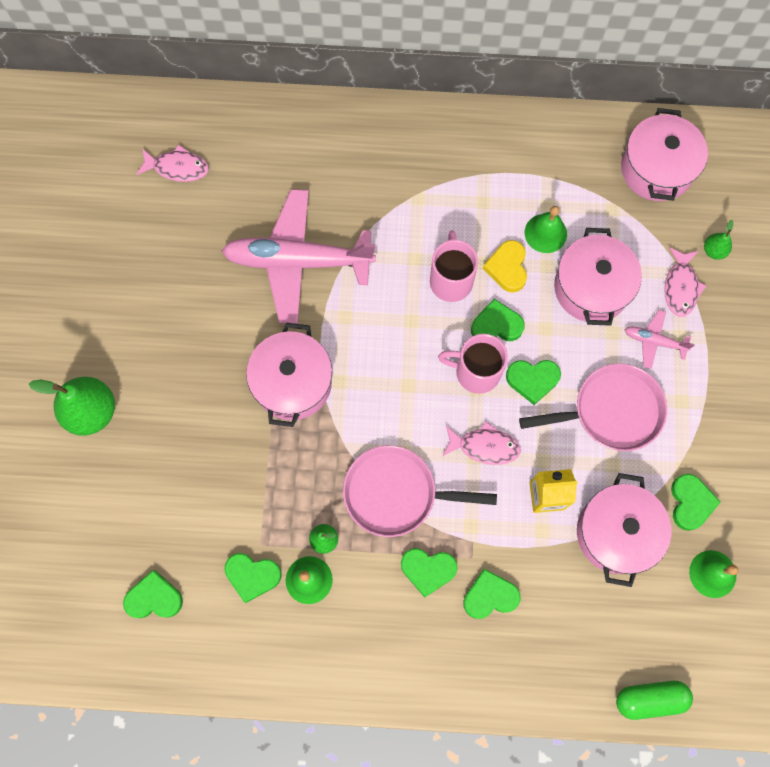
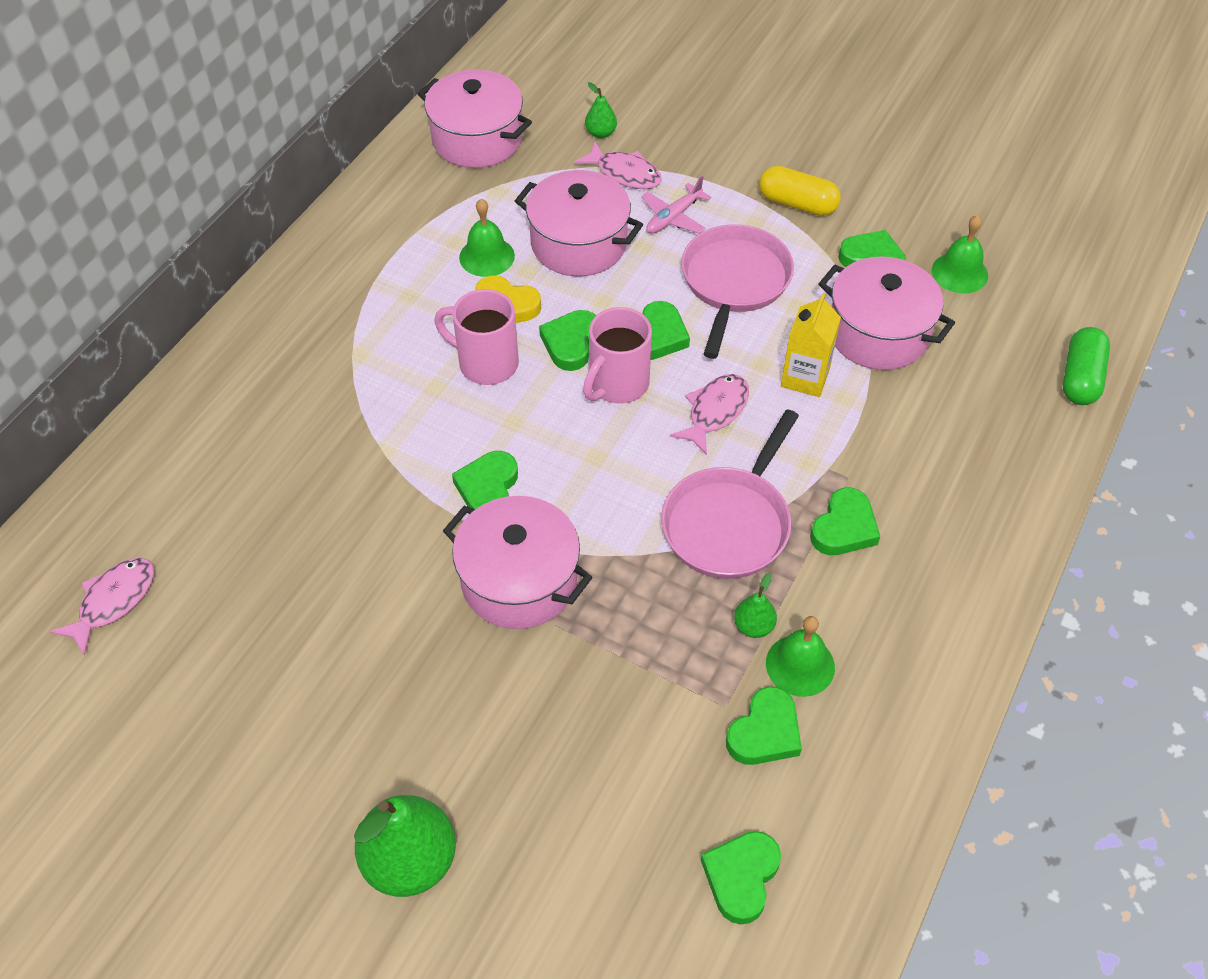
camera: 65 degrees left, 20 degrees down
(297, 261) = (353, 511): pink plane -> none
(490, 596) = (903, 477): green heart -> green heart (488, 488)
(719, 425) = (797, 204): none -> yellow capsule

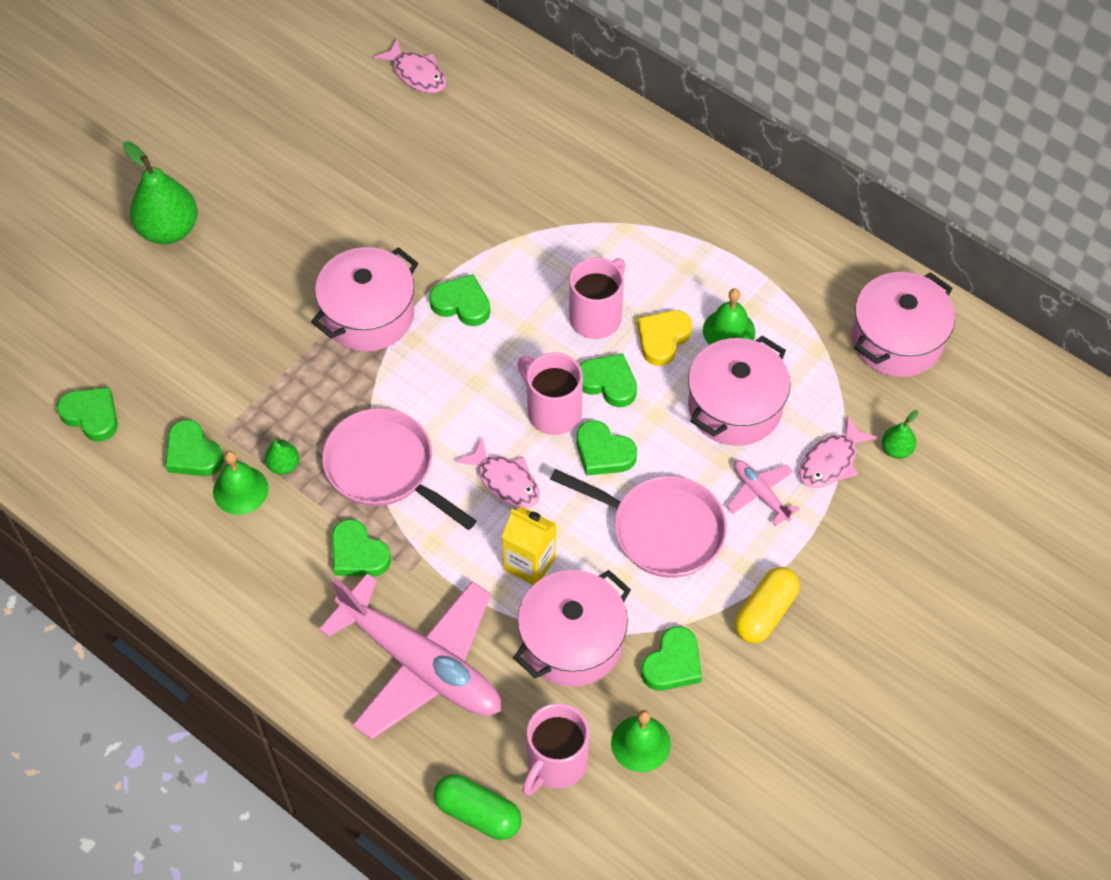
camera: 100 degrees right, 5 degrees up
(950, 447) = (421, 665): none -> pink plane
(1006, 329) = (555, 763): none -> pink mug

